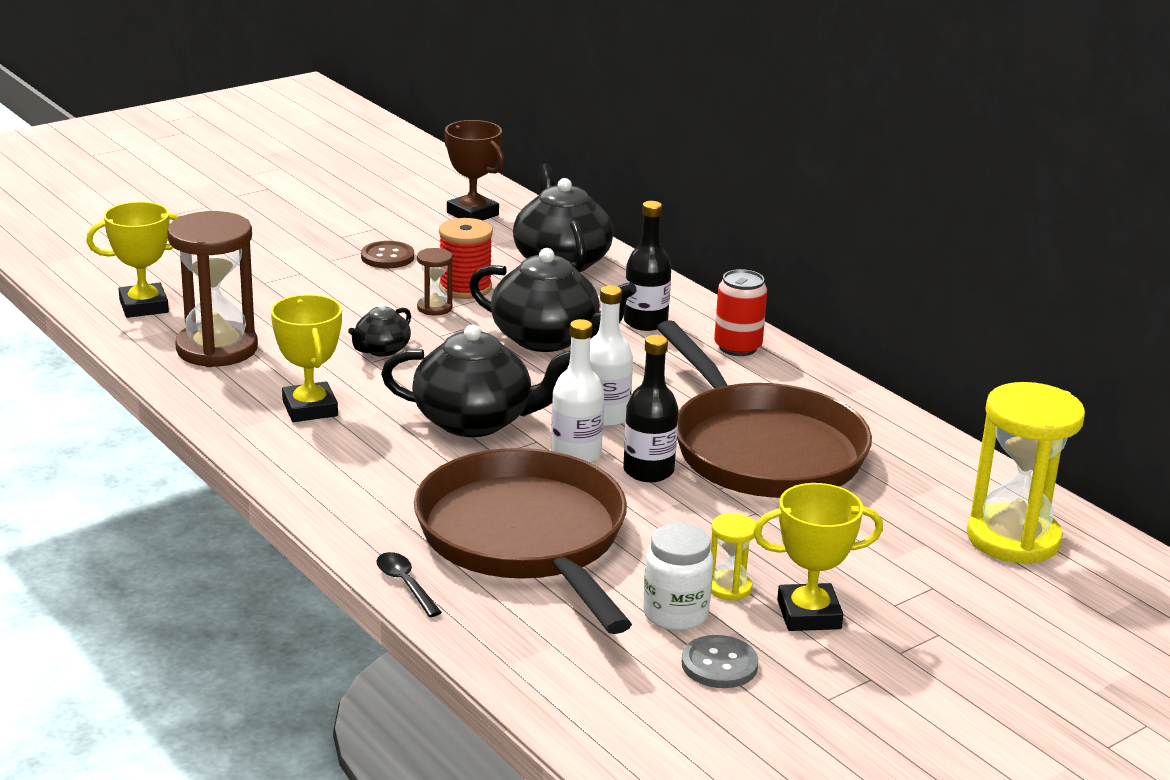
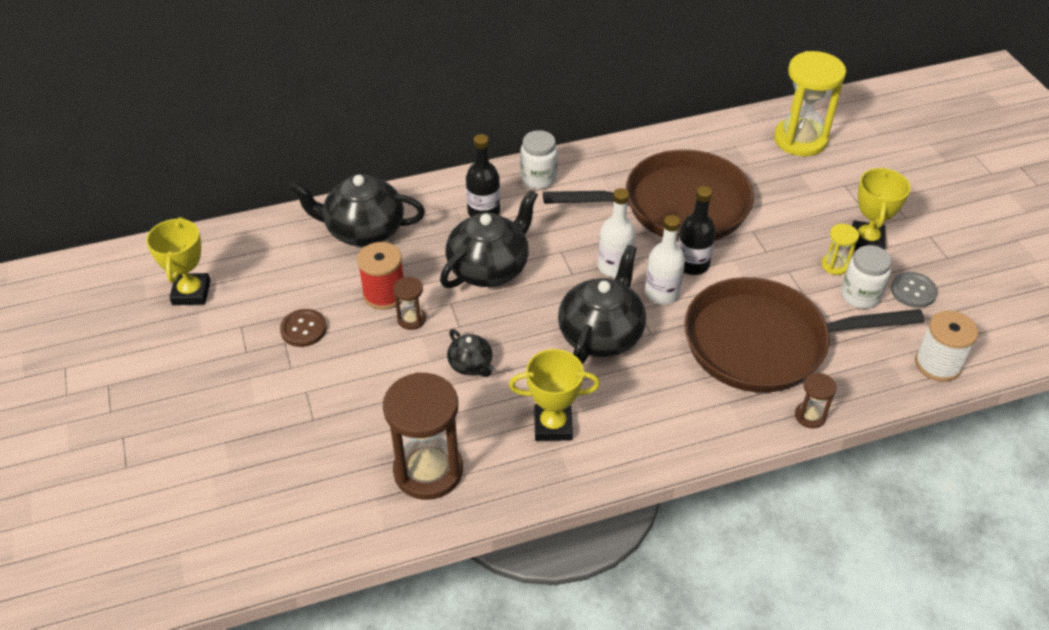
camera: 70 degrees left, 20 degrees up
(144, 306) = (322, 513): yellow trophy -> yellow trophy (191, 293)
(405, 584) = (810, 416): black spoon -> brown hourglass
(472, 214) = (247, 260): brown trophy -> none
(566, 693) = (937, 364): none -> white spool
(737, 347) = (538, 179): red can -> white jar

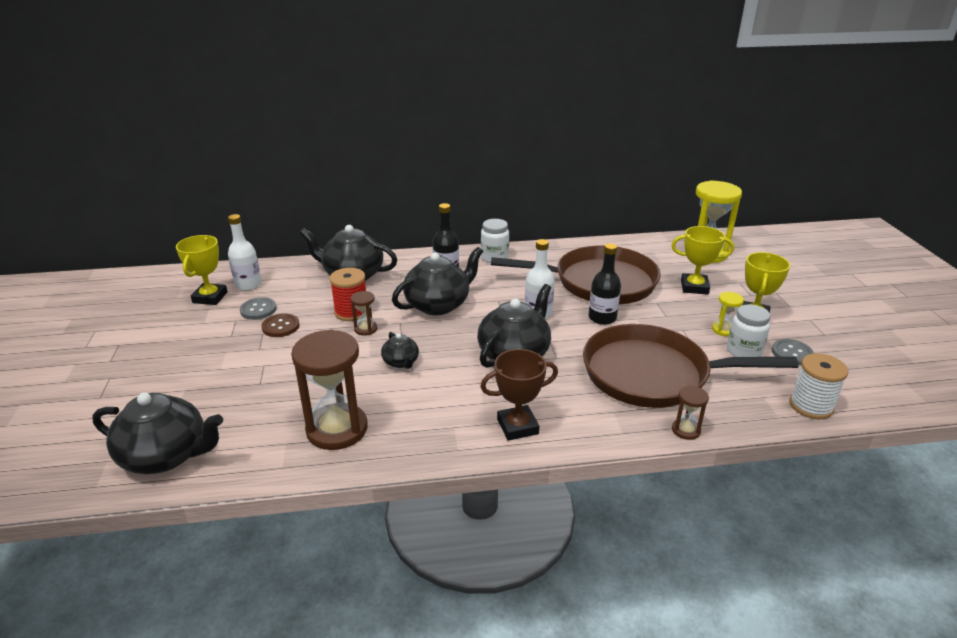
camera: 10 degrees right, 15 degrees down
(246, 535) = (166, 455): none -> black teapot
(263, 305) = (258, 310): none -> grey button
(553, 426) = (454, 410): yellow trophy -> yellow trophy (694, 287)
(629, 437) = (517, 426): none -> brown trophy
(662, 293) = (572, 333): white bottle -> white bottle (248, 285)

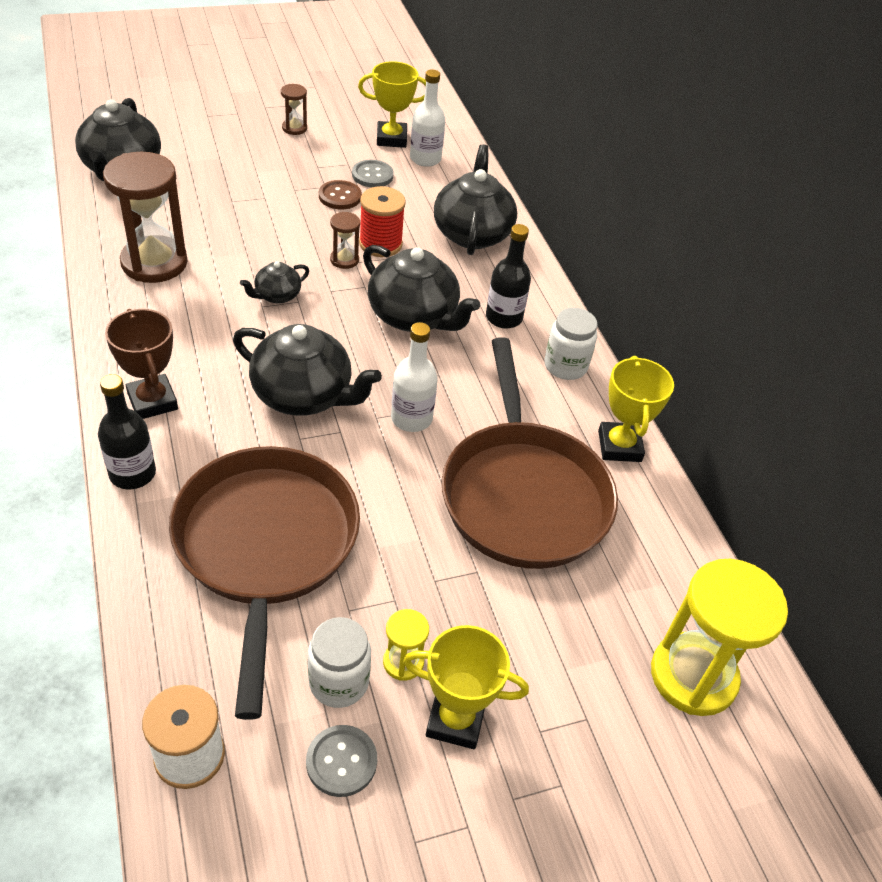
camera: 75 degrees right, 15 degrees up
(602, 318) = (412, 494): black bottle -> black bottle (132, 473)
(686, 430) = (137, 573): brown hourglass -> brown hourglass (294, 128)
(694, 287) = (544, 636): yellow trophy -> yellow trophy (619, 446)

